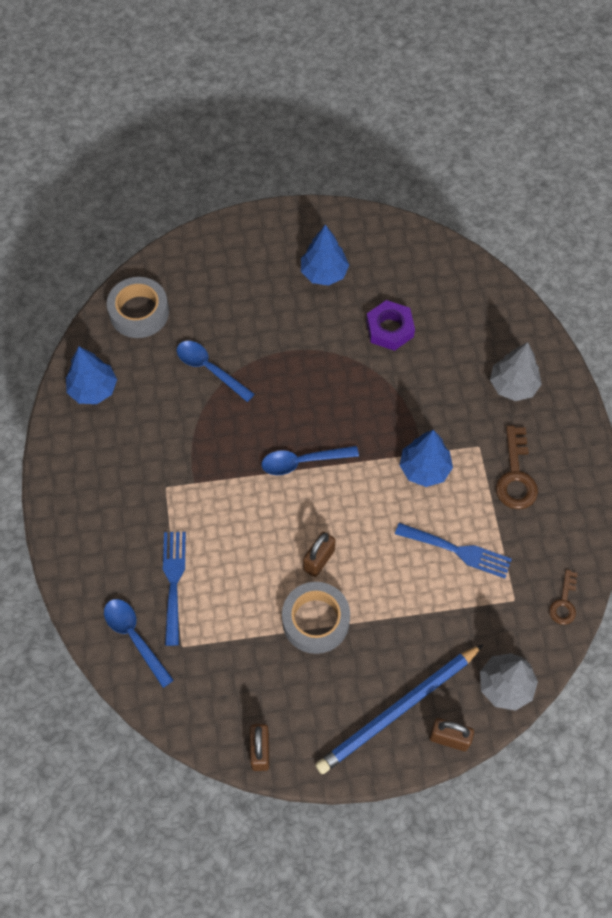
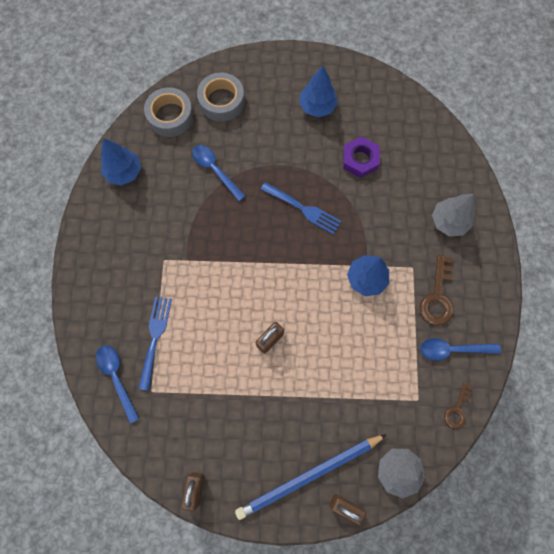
camera: 10 degrees right, 10 degrees up
(302, 462) = (272, 257): blue spoon -> blue spoon (452, 349)
(315, 620) = (258, 389): grey tape -> grey tape (221, 101)
(458, 551) = (380, 351): blue fork -> blue fork (303, 209)

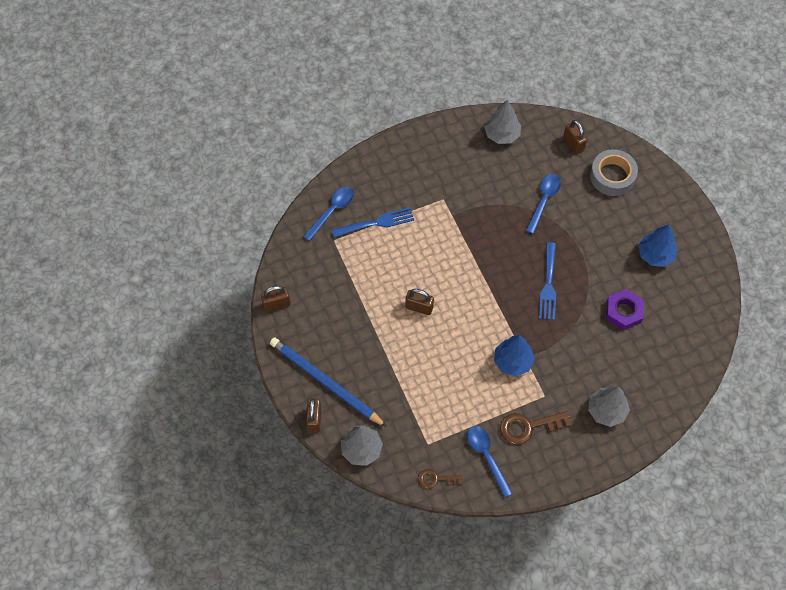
camera: 65 degrees right, 10 degrees down
(124, 172) = (502, 134): blue tree -> grey tree
(170, 116) = (573, 144): grey tape -> brown padlock

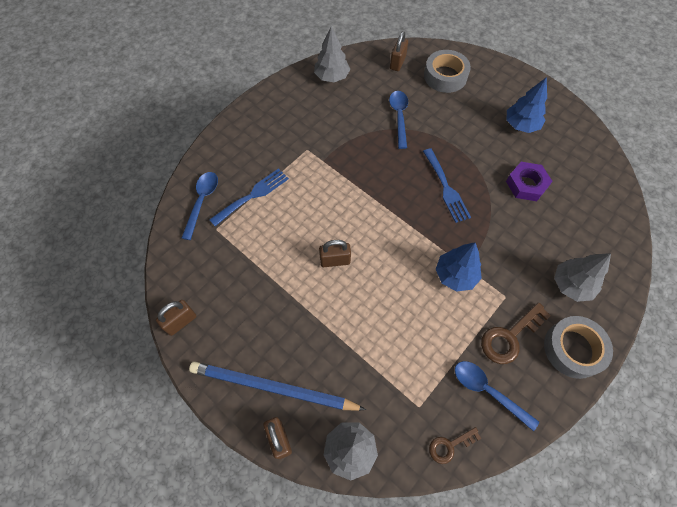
camera: 25 degrees left, 0 degrees up
(573, 144) = (397, 63): brown padlock -> brown padlock turned 75 degrees clockwise
(574, 458) = (573, 349): none -> grey tape

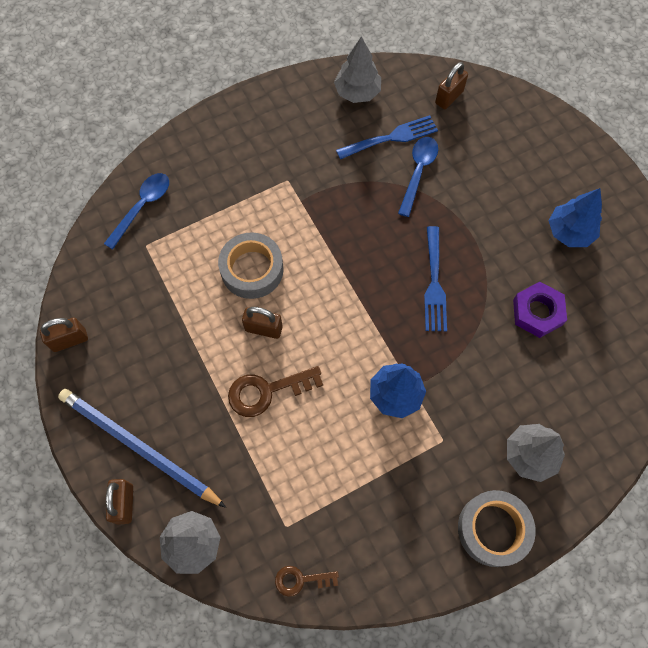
camera: 20 degrees right, 5 degrees up
(252, 195) = (202, 218): blue fork -> blue fork (391, 137)
(445, 76) = (502, 134): grey tape -> grey tape (252, 269)
(487, 391) = (370, 538): blue spoon -> none
(509, 337) = (425, 488): brown key -> brown key (267, 391)

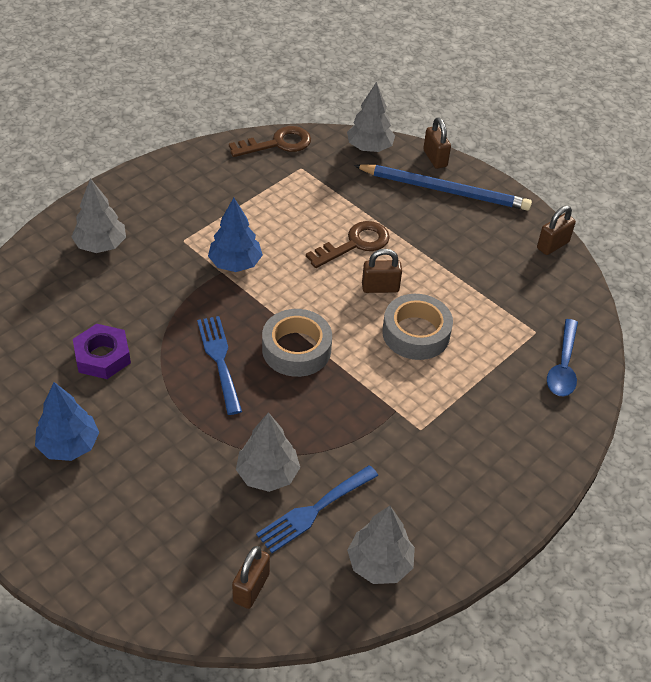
camera: 160 degrees right, 20 degrees down
(301, 580) = (277, 144): brown key -> brown key, size x1.65
(418, 172) = (267, 474): blue spoon -> grey tree
(493, 529) = (128, 195): grey tape -> grey tape (296, 349)

